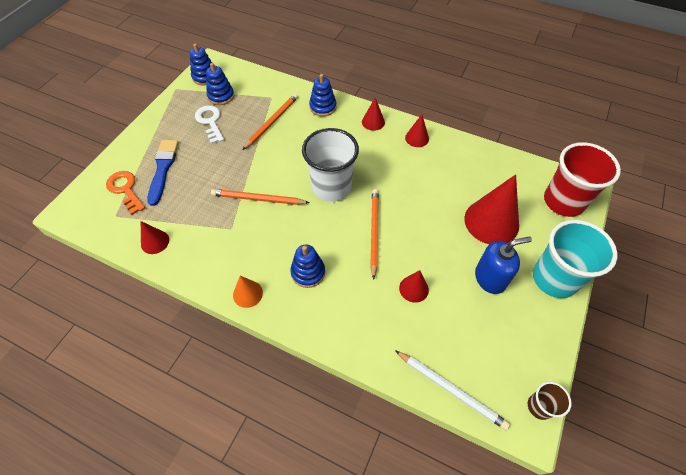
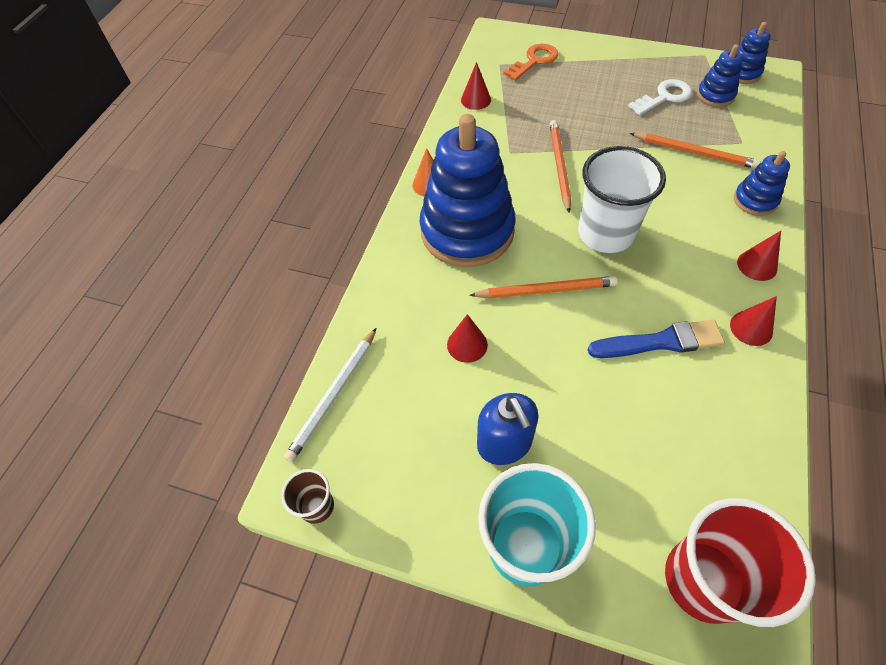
camera: 85 degrees right, 0 degrees up
(163, 169) = (573, 79): blue brush -> blue brush (660, 342)
(308, 272) = (467, 231): blue stacking toy -> blue stacking toy, size x2.19
(491, 222) = (613, 446): red cone -> none

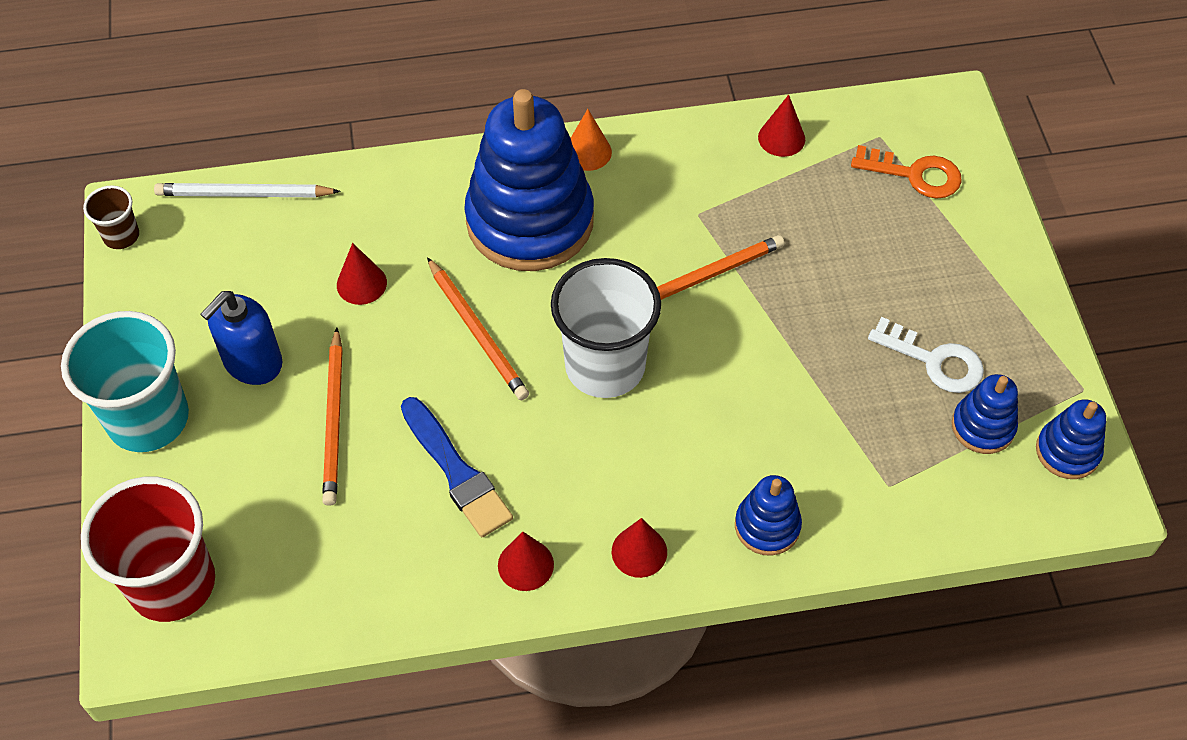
camera: 60 degrees right, 0 degrees up
(694, 152) = (827, 429): orange pencil -> orange pencil (334, 420)

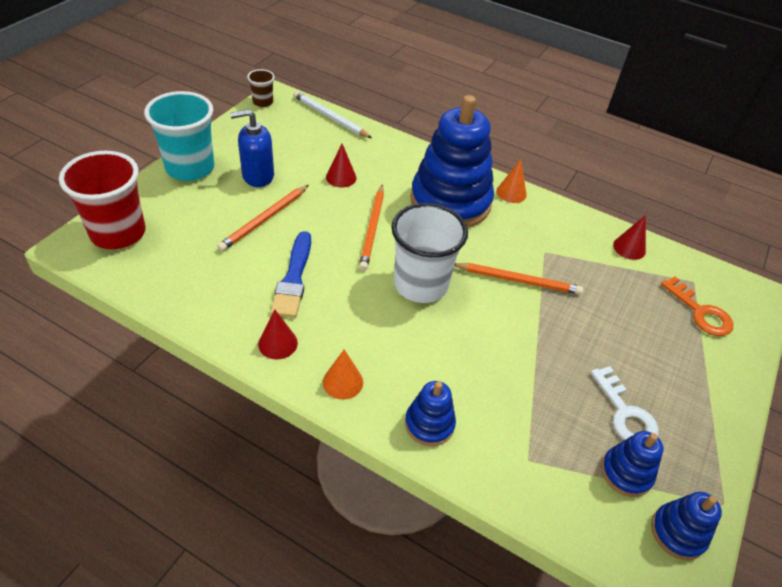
camera: 35 degrees right, 10 degrees down
(639, 551) = (343, 382): red cone -> orange cone

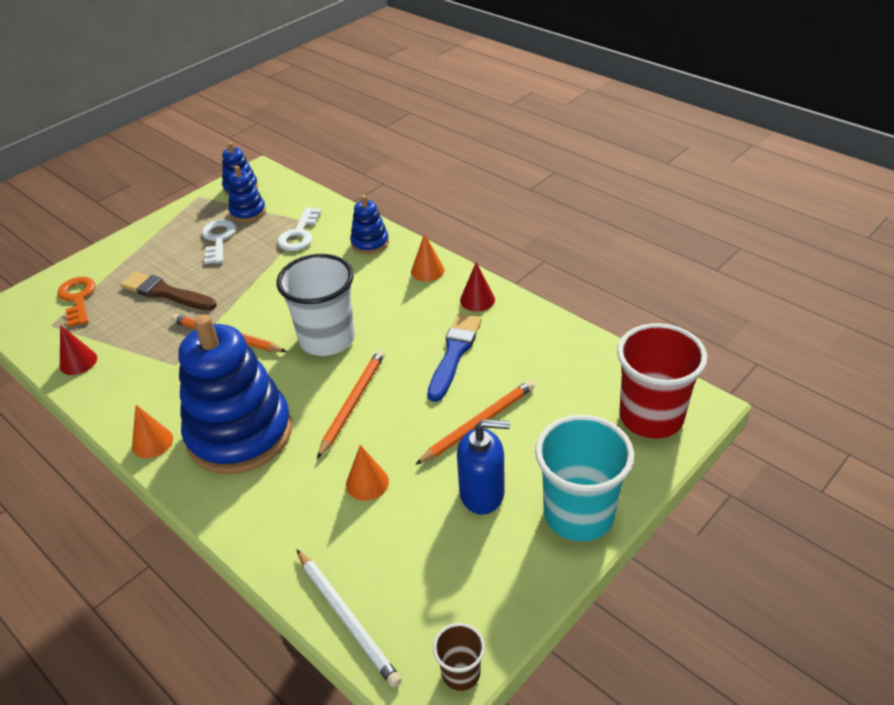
camera: 160 degrees left, 5 degrees down
(341, 177) = (367, 483): red cone -> orange cone
(528, 432) = (299, 234): none -> white key
(618, 326) = (166, 293): none -> brown brush

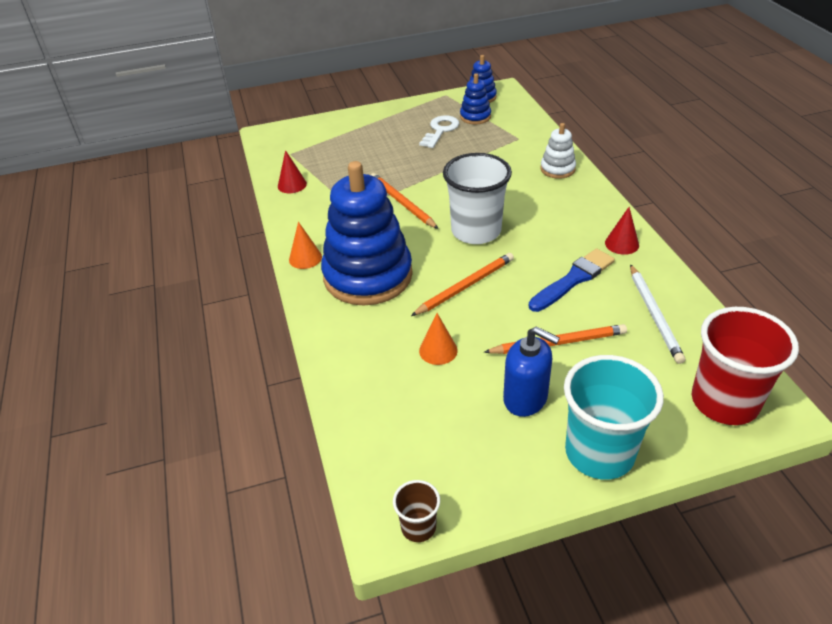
camera: 30 degrees right, 0 degrees up
(78, 298) = (318, 141): orange key -> none
(166, 293) = (379, 157): brown brush -> none
(299, 234) = (504, 145): white key -> none
(347, 618) = (359, 443): white pencil -> white pencil (654, 315)
(370, 243) = (557, 169): blue stacking toy -> white stacking toy
(427, 270) = (592, 206): orange cone -> none

